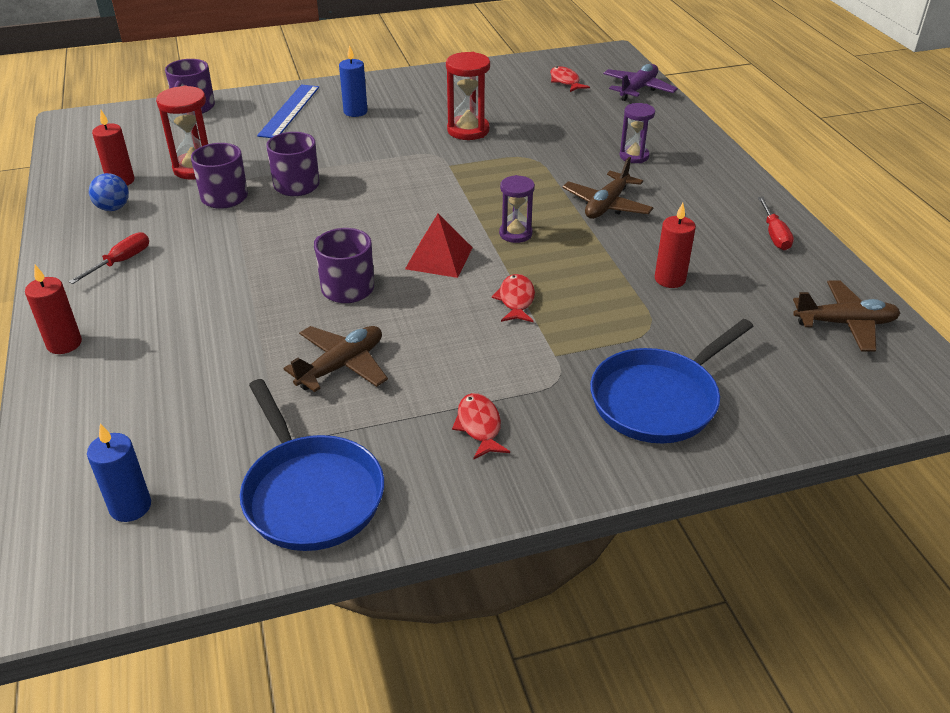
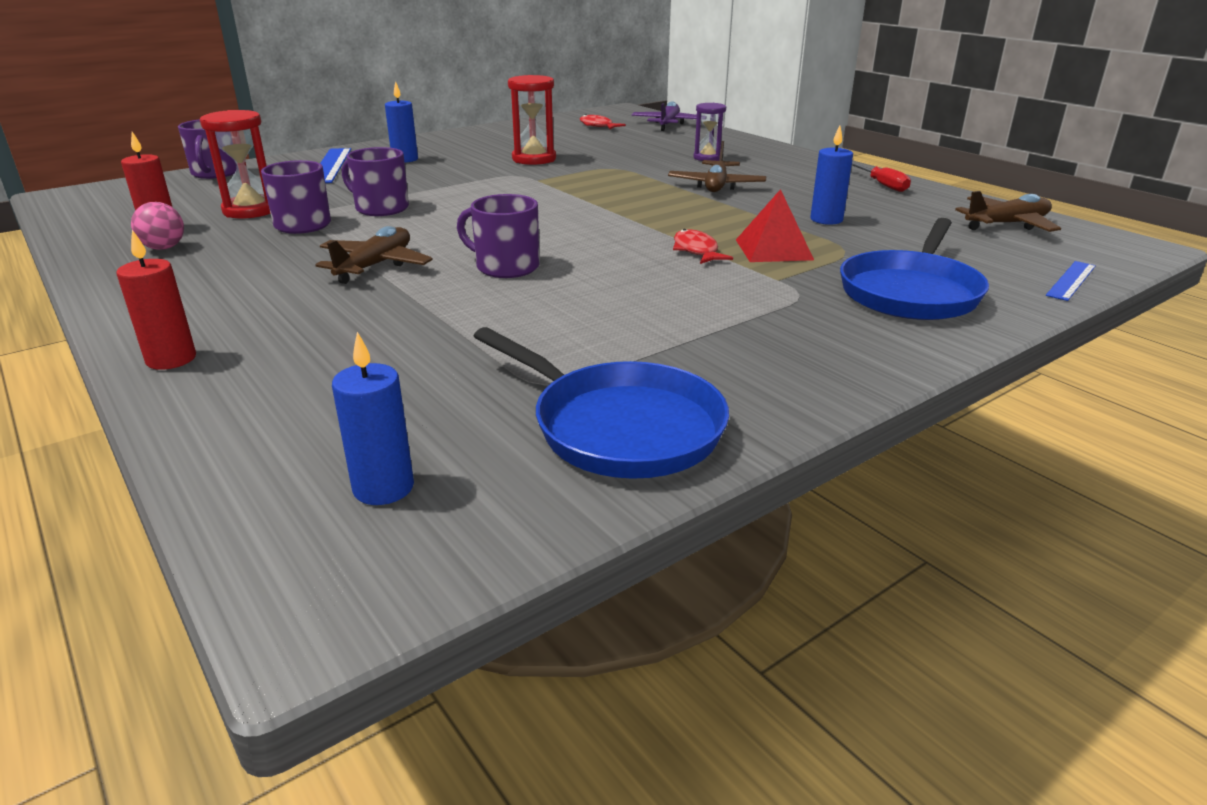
camera: 20 degrees left, 10 degrees down
(113, 208) = (164, 248): blue ball -> pink ball
(121, 261) = (205, 284): red screwdriver -> none
(341, 366) = (556, 321): brown plane -> brown plane (375, 266)
(439, 258) = (587, 235): red pyramid -> red pyramid (773, 249)
(479, 426) = (757, 339): red fish -> none
(515, 234) = (649, 211): purple hourglass -> none
(670, 279) = (826, 220): red candle -> blue candle
(827, 420) = (1071, 280): none -> blue ruler

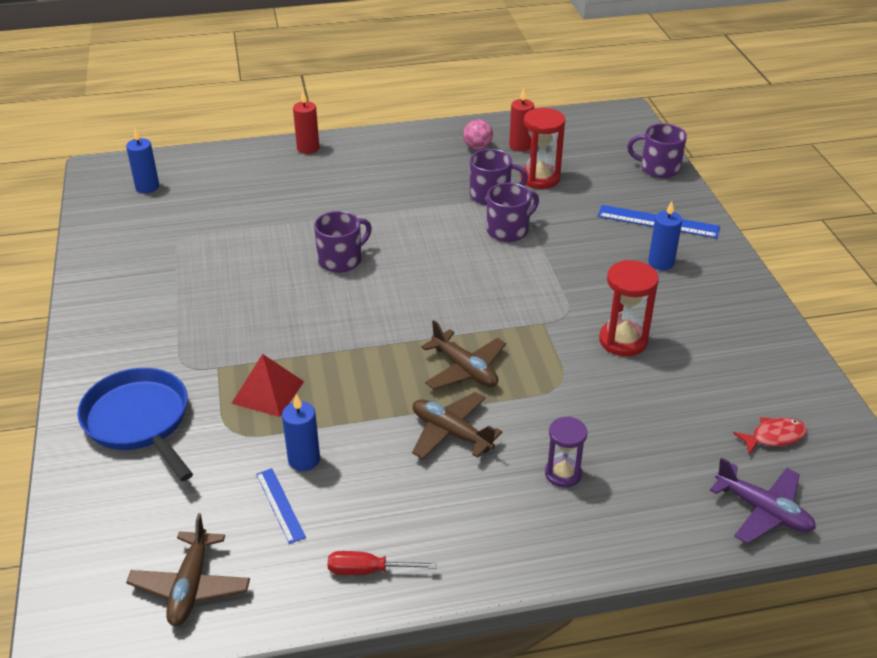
camera: 115 degrees right, 10 degrees up
(375, 266) = (385, 213): brown plane -> brown plane (464, 369)
(619, 427) = (125, 248): blue pan -> none
(696, 251) = (299, 351): red fish -> none
(1071, 280) = (68, 527): blue ruler -> blue ruler (280, 505)

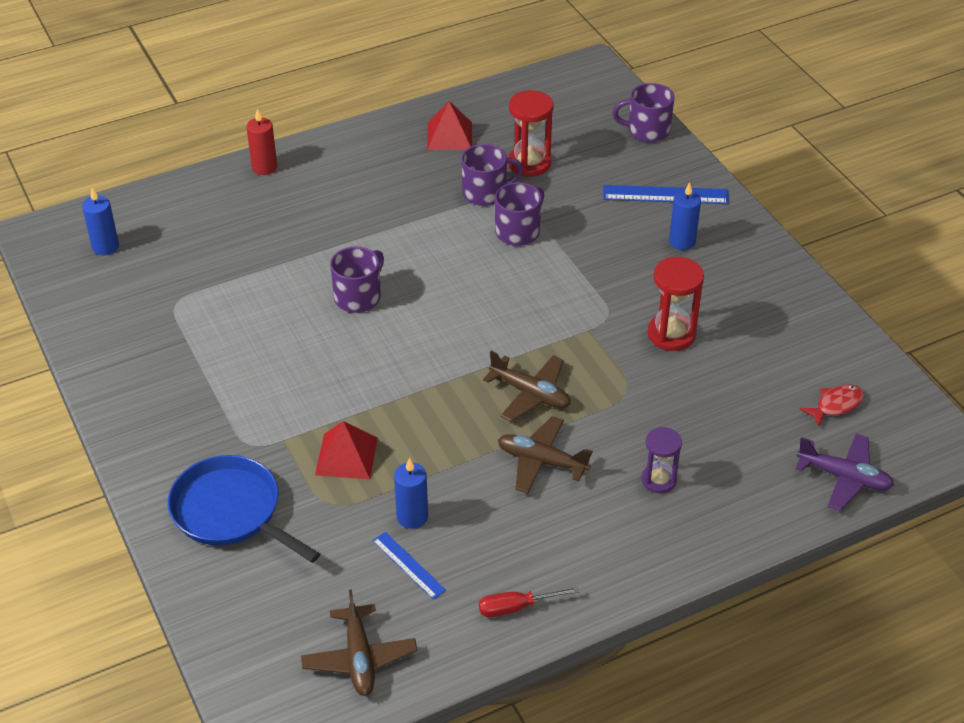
camera: 15 degrees left, 5 degrees up
(477, 147) = (449, 135): pink ball -> red pyramid
(520, 146) = (494, 126): red candle -> none

